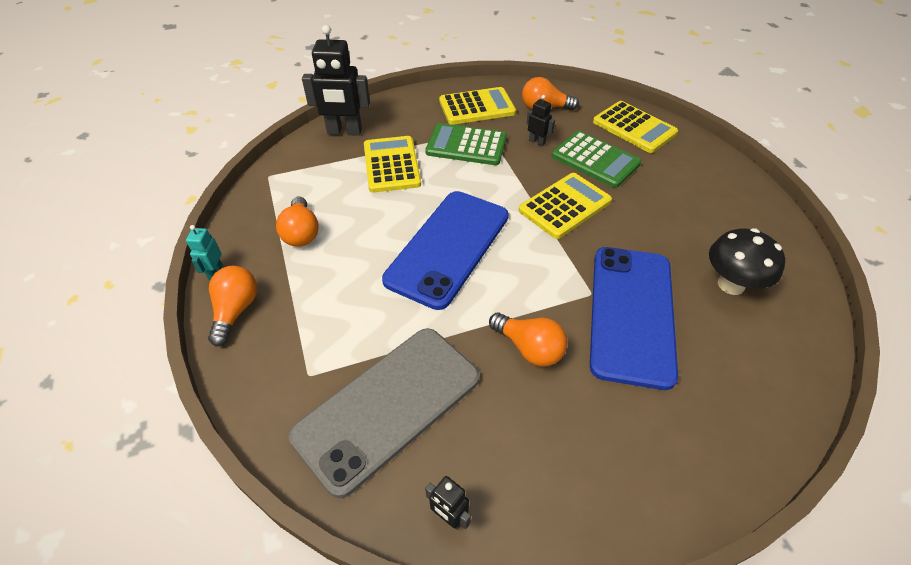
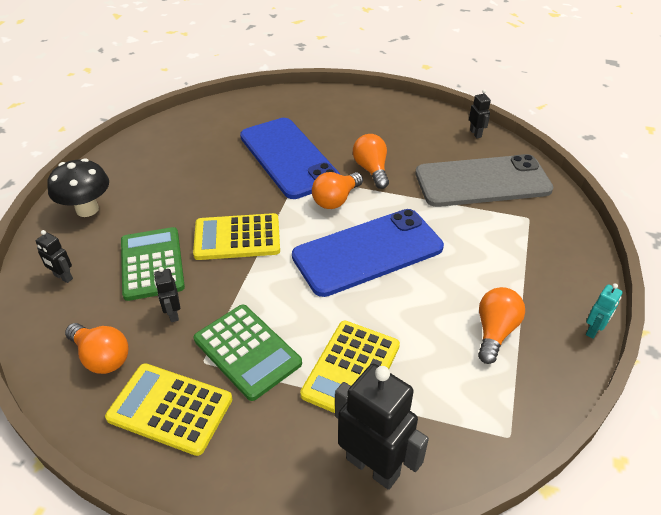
camera: 145 degrees left, 5 degrees down
(236, 311) = (577, 285): orange light bulb -> orange light bulb (336, 200)
(631, 313) = (288, 157): blue phone -> blue phone turned 75 degrees counterclockwise
(634, 127) = (63, 277): yellow calculator -> black robot
(731, 284) = (208, 143): black mushroom -> black mushroom (87, 209)

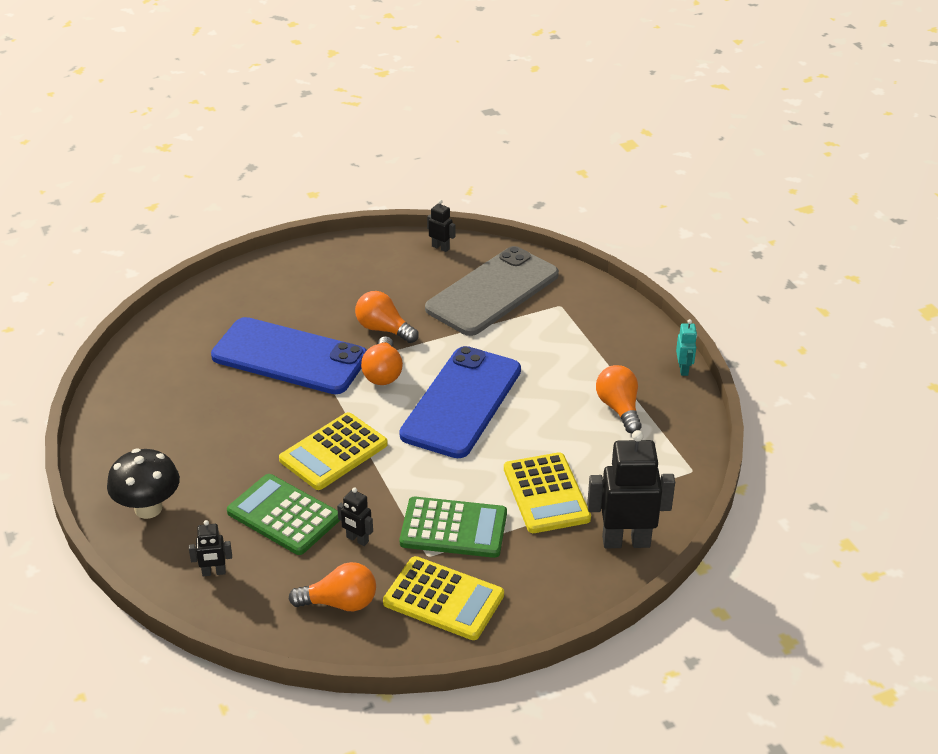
camera: 40 degrees left, 5 degrees down
(170, 409) = (443, 599): yellow calculator -> yellow calculator turned 135 degrees counterclockwise

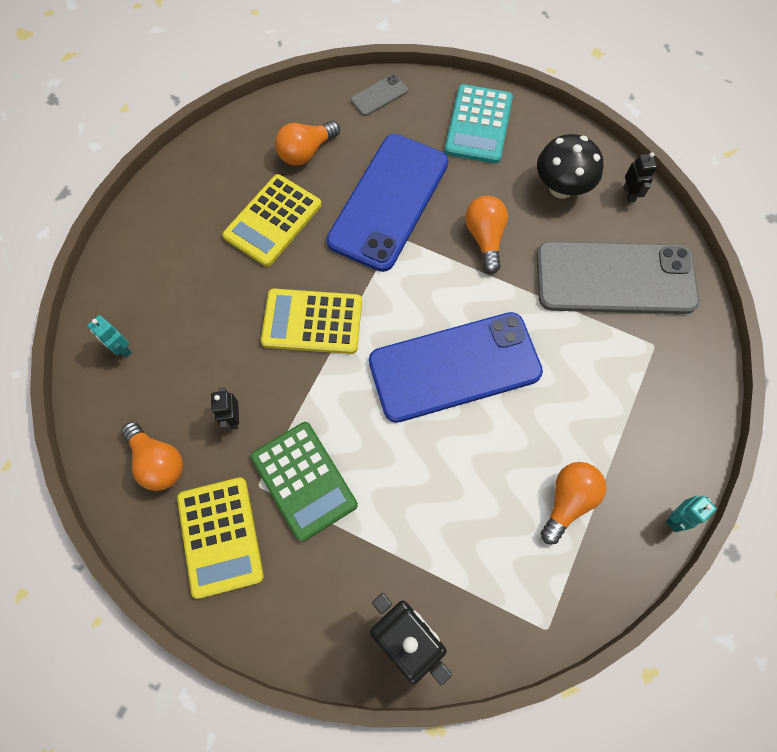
camera: 50 degrees right, 30 degrees up
(148, 508) = (150, 252): black mushroom -> black mushroom (561, 188)
(193, 309) = (379, 95): none -> grey phone
(214, 572) = (121, 349): black robot -> turquoise robot
(283, 515) = (216, 345): green calculator -> none
(289, 357) = (389, 202): blue phone -> blue phone turned 45 degrees clockwise
(290, 278) = (478, 125): none -> turquoise calculator
(383, 373) = (433, 281): orange light bulb -> orange light bulb (306, 152)
(546, 494) = (406, 523): yellow calculator -> yellow calculator (273, 221)

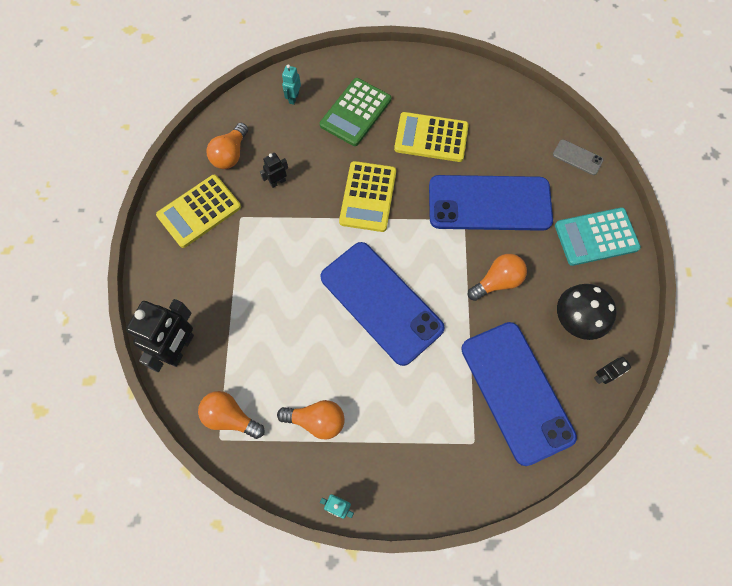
camera: 65 degrees right, 0 degrees up
(304, 480) = (255, 242): green calculator -> green calculator (356, 112)
(306, 152) = (498, 132): orange light bulb -> orange light bulb (230, 417)
(312, 322) = (368, 197): yellow calculator -> yellow calculator turned 150 degrees counterclockwise
(615, 278) = (516, 391): grey phone -> blue phone

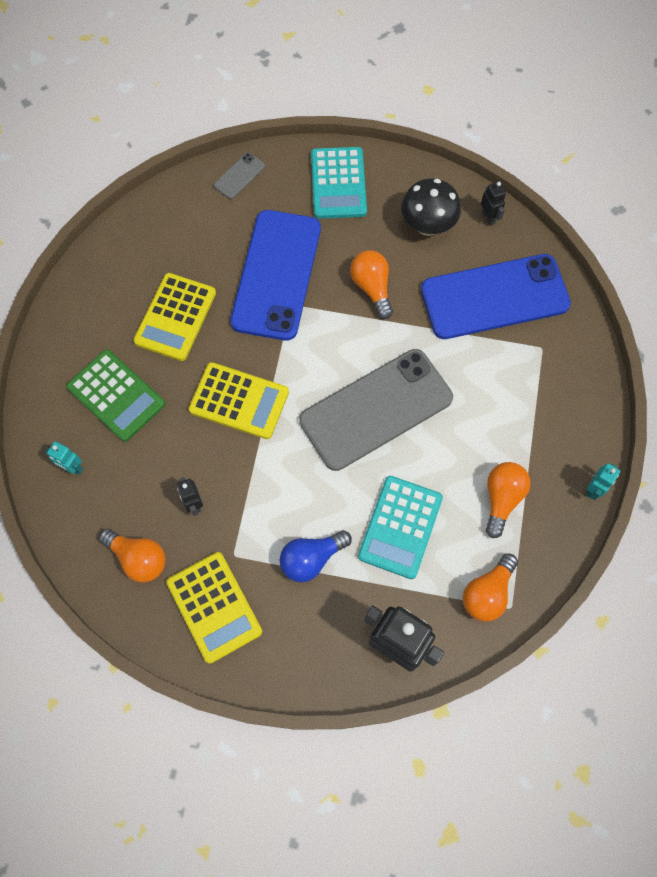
camera: 80 degrees left, 0 degrees up
(244, 273) = (311, 559): none -> blue light bulb
(279, 337) = (400, 527): none -> turquoise calculator
(381, 302) = (376, 409): blue phone -> grey phone

